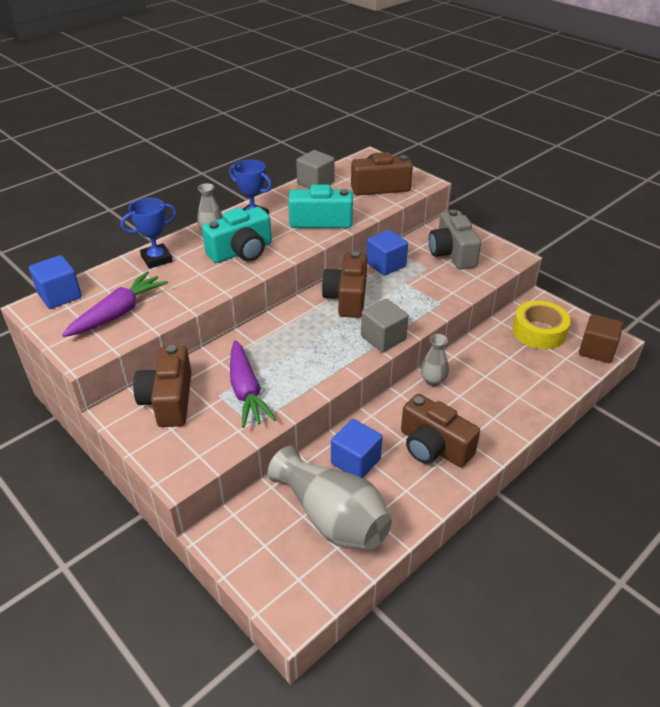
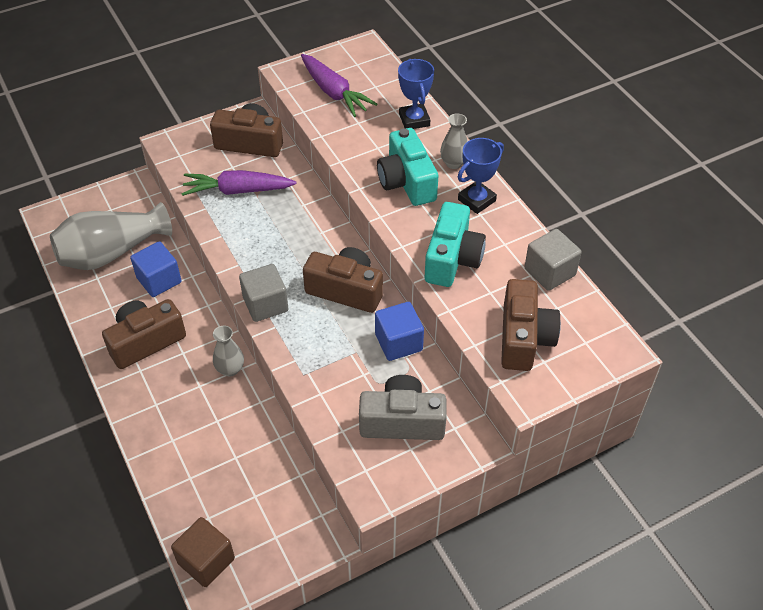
camera: 105 degrees right, 10 degrees up
(60, 296) = (375, 59): blue cube -> none
(539, 332) = (265, 510): yellow tape -> none

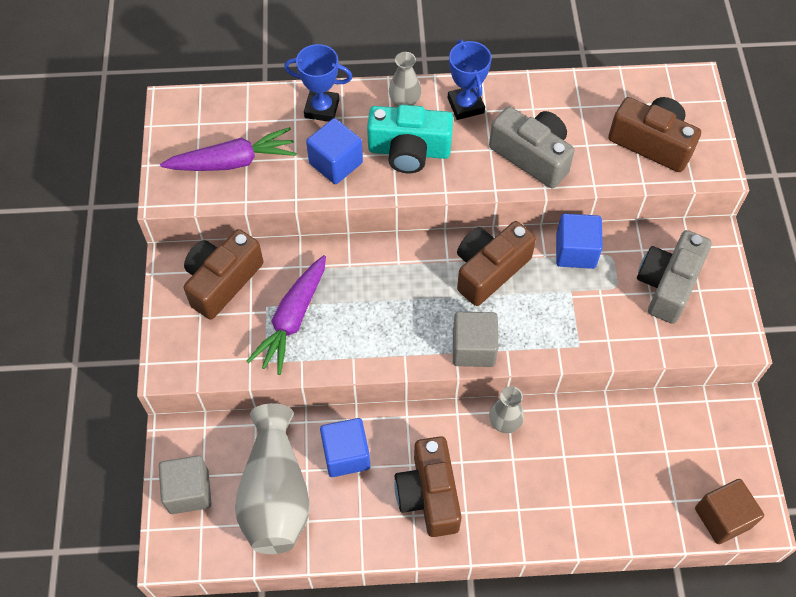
camera: 65 degrees left, 10 degrees up
(367, 145) = (336, 163): none -> blue cube
(452, 259) = (532, 156): turquoise camera -> grey camera
(549, 272) = (584, 91): grey cube -> grey cube (189, 491)

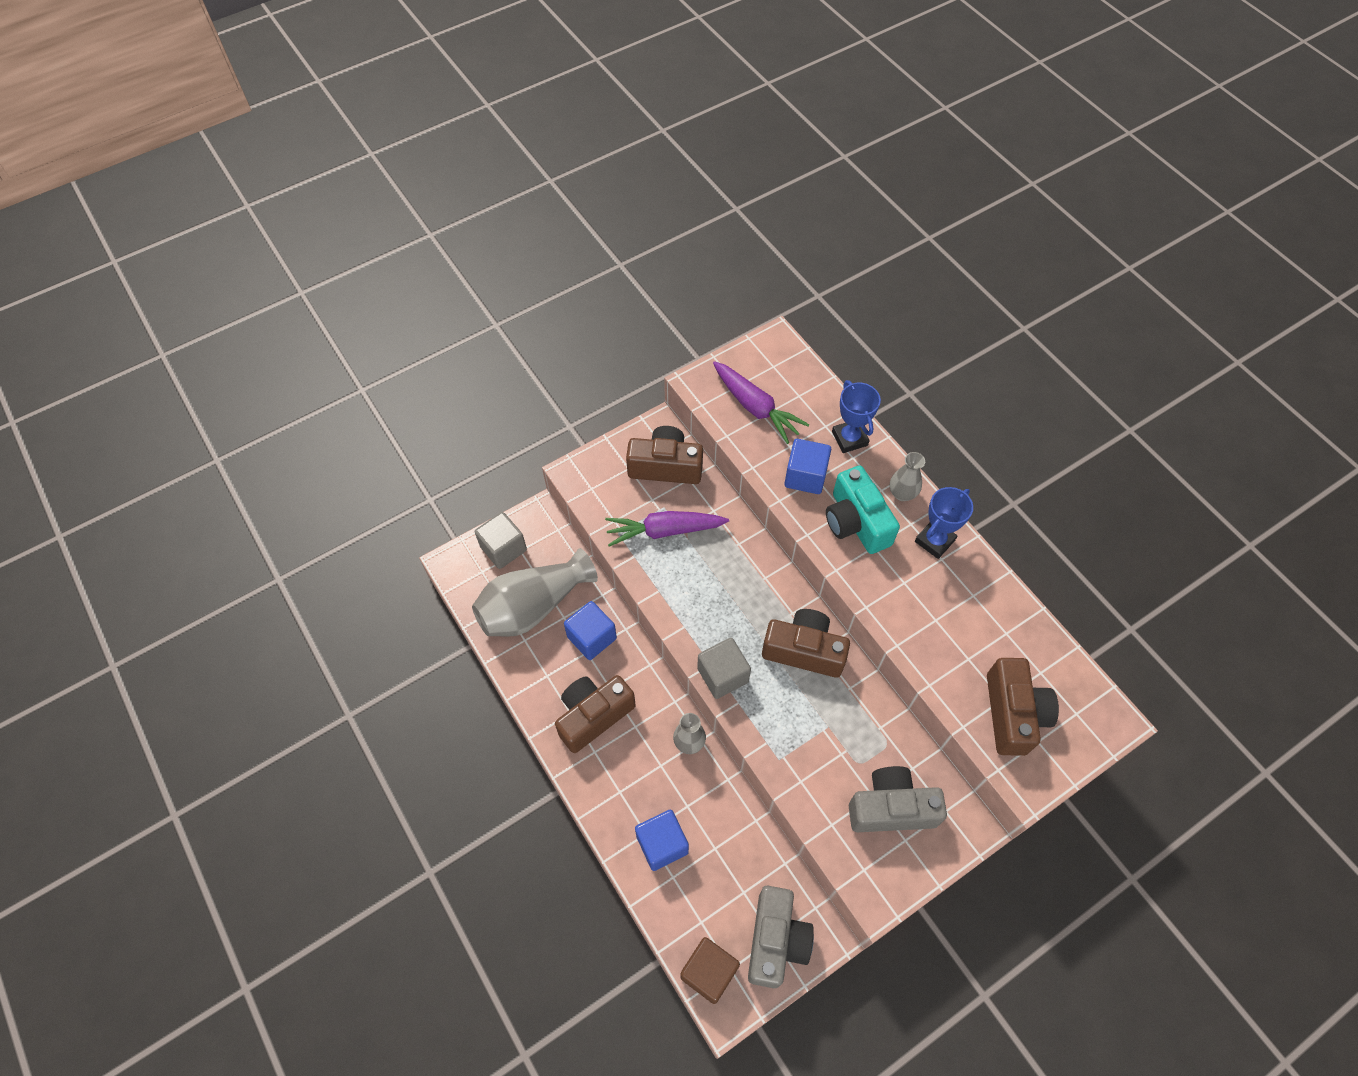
camera: 60 degrees right, 0 degrees up
(532, 156) = (922, 619): grey camera -> grey camera (776, 940)
(575, 251) = (870, 711): blue cube -> blue cube (662, 844)

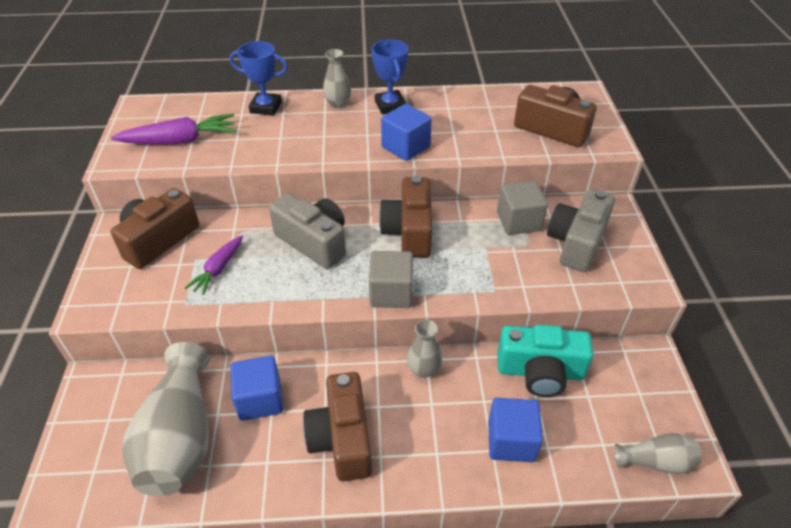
camera: 60 degrees left, 15 degrees down
(503, 548) = (89, 435): grey cube -> grey cube (518, 221)
(664, 531) = (218, 269): purple carrot -> purple carrot, size x0.63
(709, 972) = (655, 461): brown cube -> grey vase
(776, 940) = (643, 392): grey camera -> grey camera (314, 242)
(804, 650) = (409, 231): brown camera -> brown camera turned 45 degrees counterclockwise
(805, 476) = (272, 142): blue cube -> blue cube (405, 147)
(856, 522) = (338, 134): turquoise camera -> turquoise camera (540, 372)

